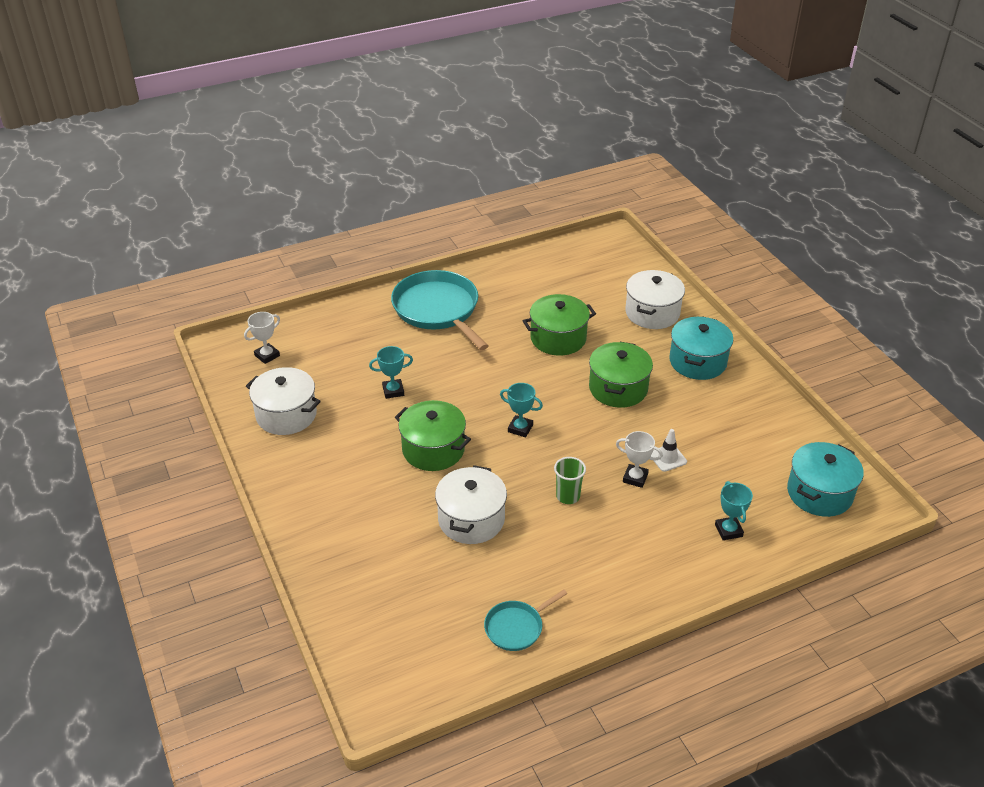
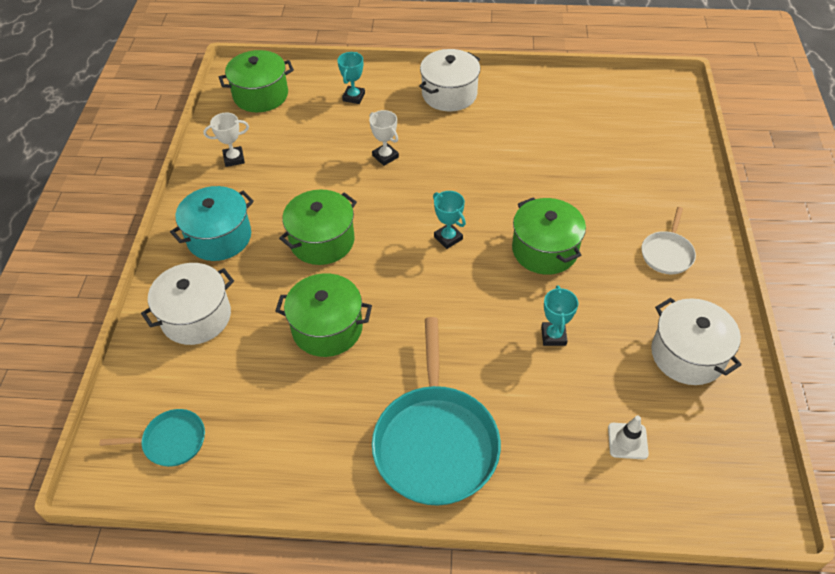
camera: 150 degrees left, 10 degrees up
(267, 355) = (693, 462): white trophy -> white trophy (234, 159)
(324, 486) = (667, 253): none -> white pan
(393, 391) = (553, 336): turquoise trophy -> turquoise trophy turned 75 degrees clockwise
(471, 519) = (545, 175): white pot -> white pot (449, 94)
(516, 627) = (555, 96): turquoise pan -> turquoise pan (171, 441)
(568, 496) = (452, 163): green cup -> none
(667, 458) = (343, 161): white traffic cone -> white traffic cone (627, 441)
(819, 493) = (260, 95): turquoise pot -> green pot

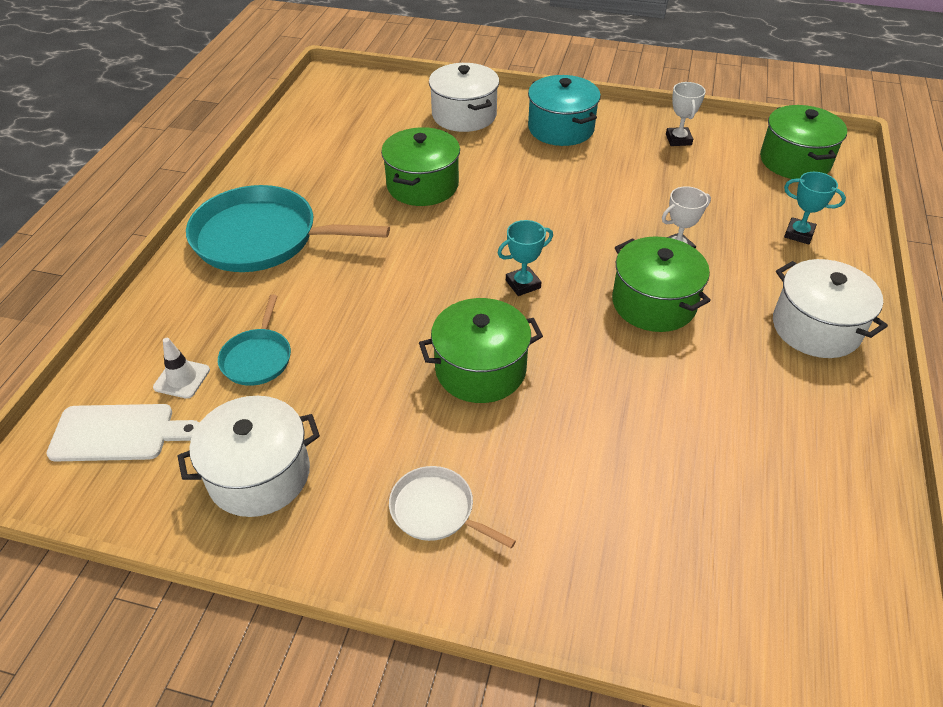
camera: 100 degrees right, 5 degrees down
(171, 441) = (342, 103): turquoise pan -> turquoise pan (257, 358)
(322, 241) = (541, 190): green pot -> green pot (653, 303)
(553, 336) = (344, 348): turquoise trophy -> none
(697, 464) = (118, 433): none -> white cutting board

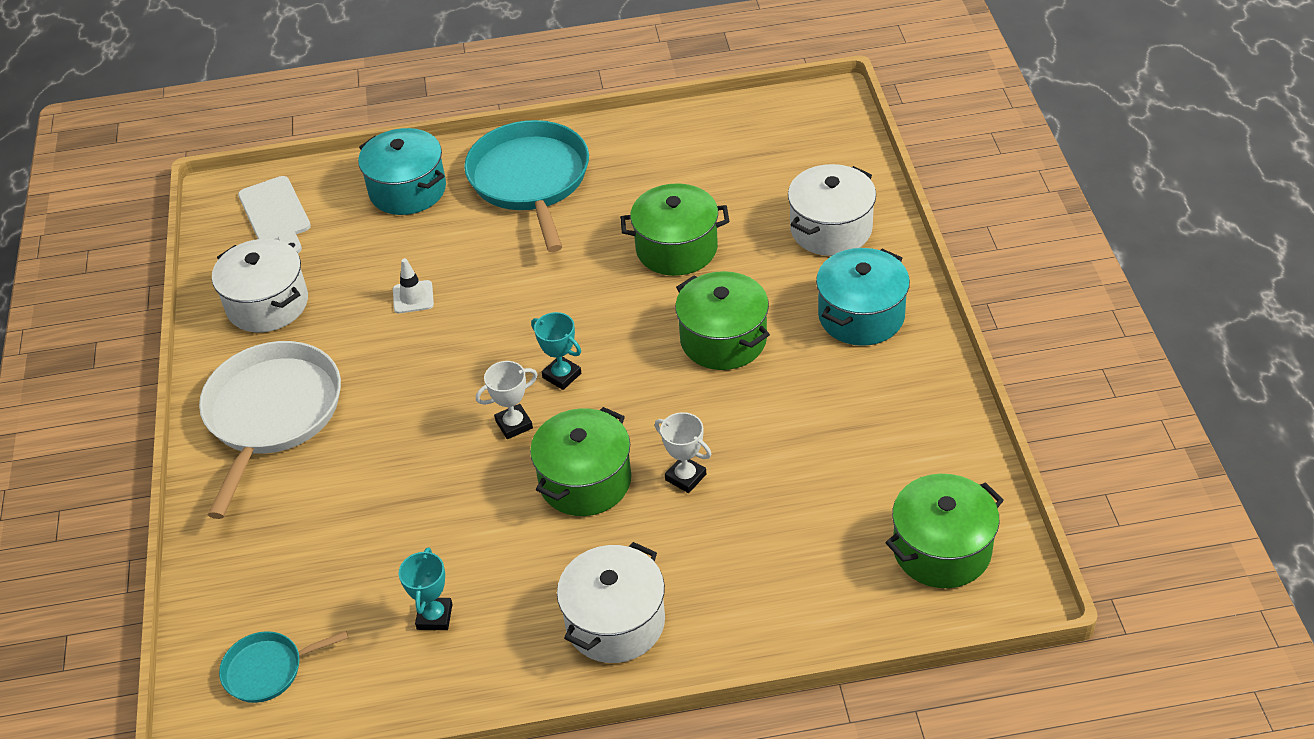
camera: 70 degrees right, 0 degrees up
(182, 378) = (341, 218): white traffic cone -> white traffic cone (413, 297)
(191, 319) = (407, 190): none -> turquoise pot
(257, 358) = (382, 248): turquoise pan -> turquoise pan (267, 670)
(436, 510) = (272, 414): white pan -> white pan, size x2.01
(480, 369) = (432, 386): green pot -> green pot (723, 339)
(678, 140) = (912, 426): white trophy -> white trophy (514, 424)
(799, 234) = (780, 580): turquoise trophy -> turquoise trophy (434, 617)

